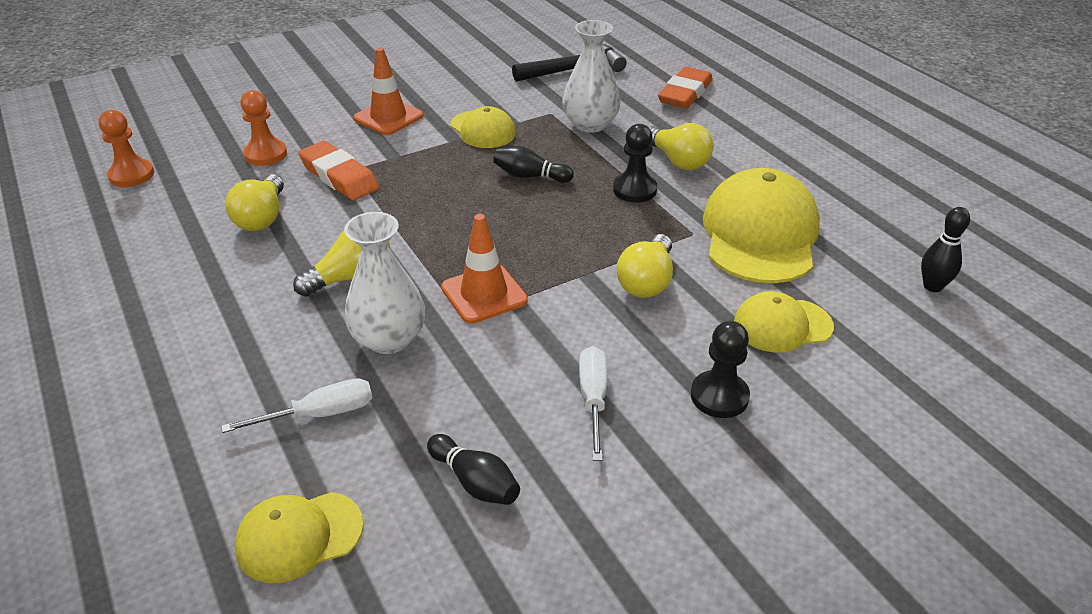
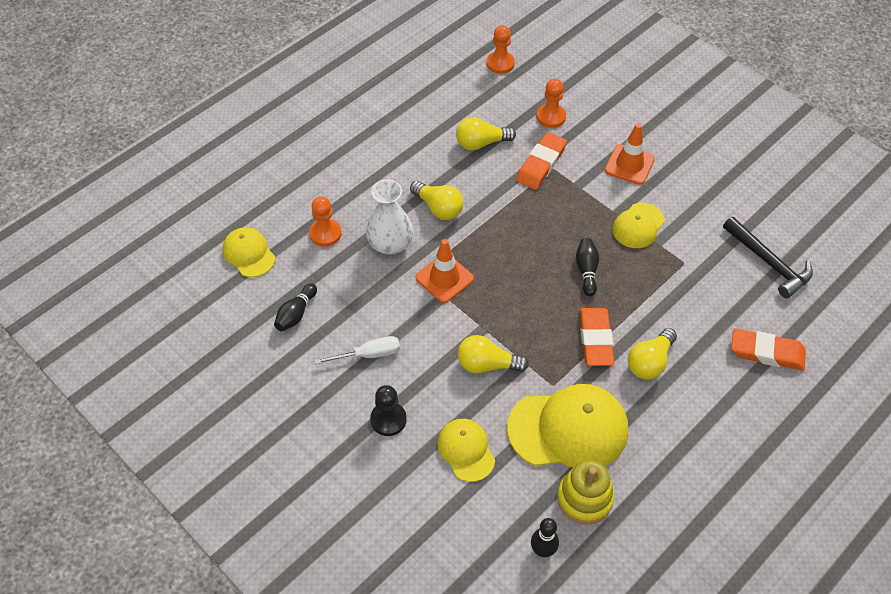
camera: 75 degrees right, 15 degrees up
(320, 414) = (325, 233): white screwdriver -> orange pawn
(590, 124) = (679, 293): white vase -> none
(634, 190) = (595, 339): black pawn -> orange eraser
(858, 241) = (584, 498): none -> yellow stacking toy

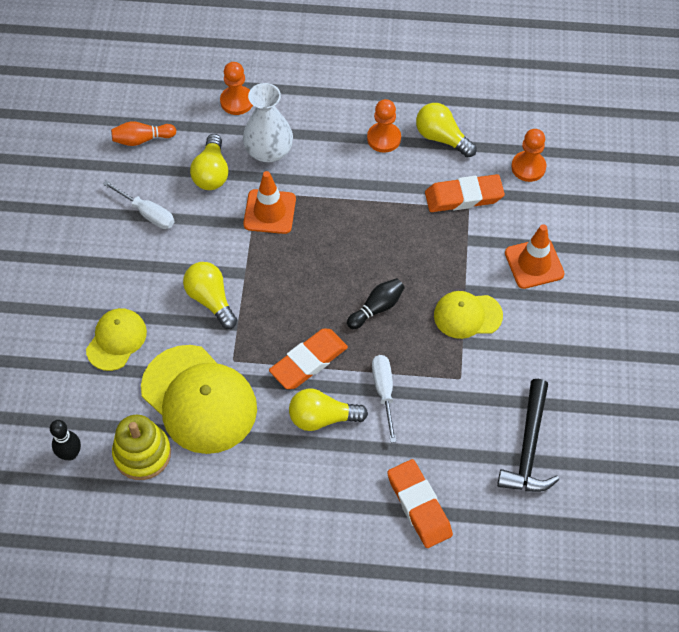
camera: 50 degrees right, 5 degrees up
(249, 254) = (170, 68): yellow cap -> none
(296, 314) = (142, 139): black bowling pin -> orange bowling pin
(388, 419) = (99, 268): black pawn -> none
(438, 208) = (339, 157): yellow light bulb -> yellow light bulb (211, 173)
(500, 63) = (551, 88): orange pawn -> orange pawn (384, 138)
(659, 312) = (384, 392): none -> white screwdriver

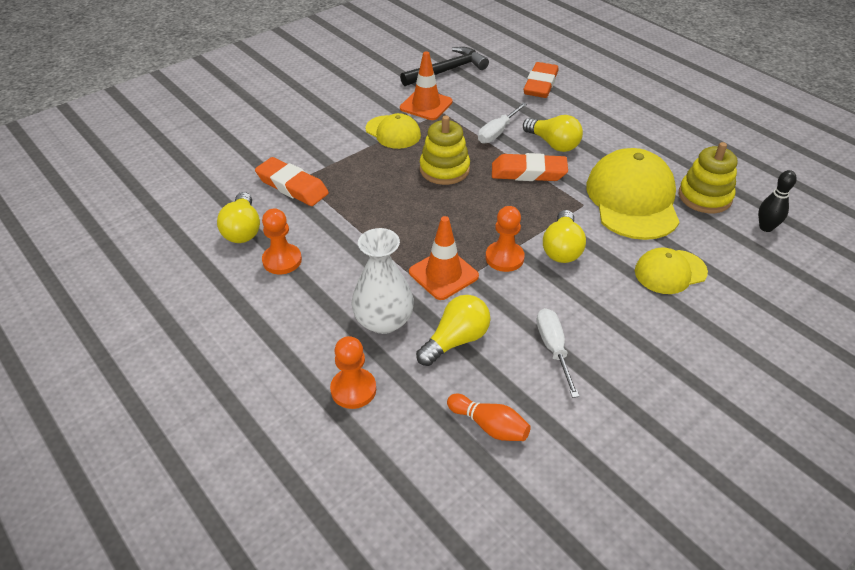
camera: 135 degrees left, 15 degrees down
(377, 308) = (444, 169): black bowling pin -> yellow stacking toy
(528, 167) = (223, 173): orange pawn -> orange pawn (504, 258)
(534, 263) = (312, 128): orange traffic cone -> orange traffic cone (426, 105)

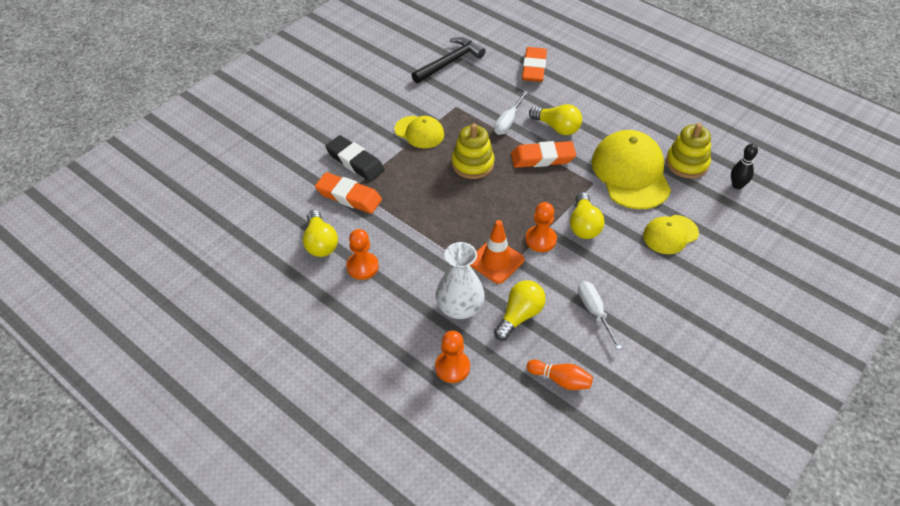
camera: 10 degrees left, 5 degrees up
(311, 153) = (355, 162): none -> black eraser
(426, 105) = (440, 101): orange traffic cone -> none

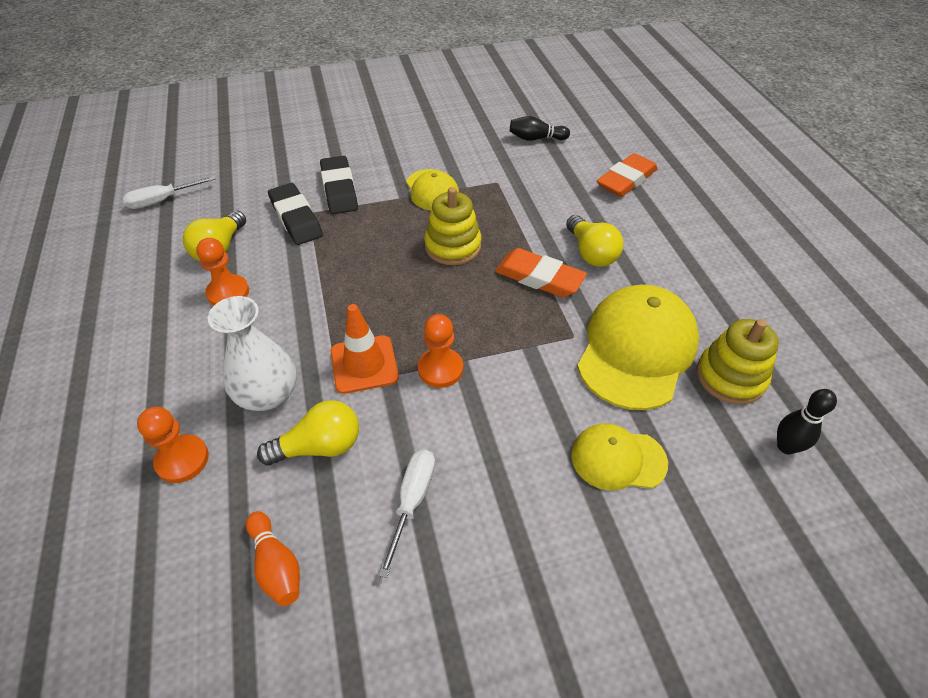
camera: 35 degrees right, 0 degrees up
(349, 196) = (296, 218): orange eraser -> black eraser
(449, 62) = (536, 138): black hammer -> black bowling pin
(508, 122) = (539, 221): white screwdriver -> white screwdriver (162, 201)
(584, 225) = (511, 381): yellow light bulb -> none

